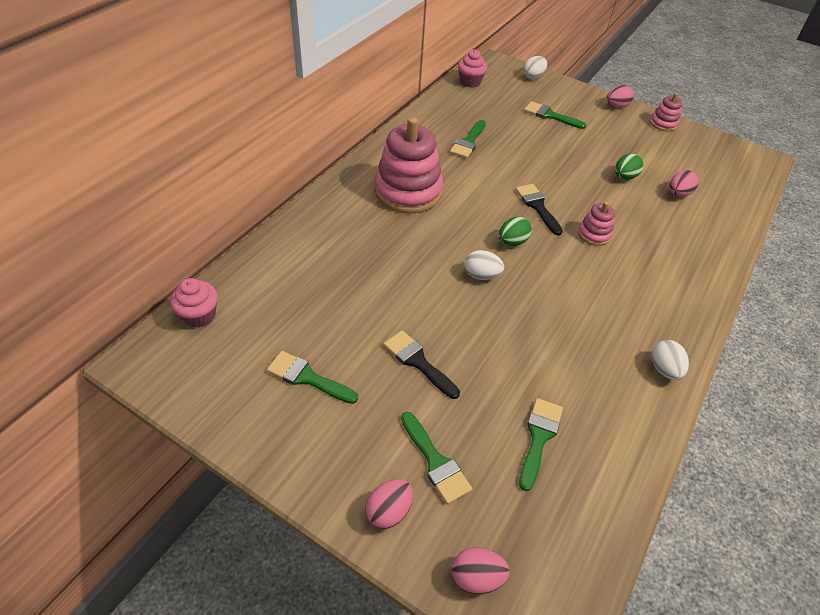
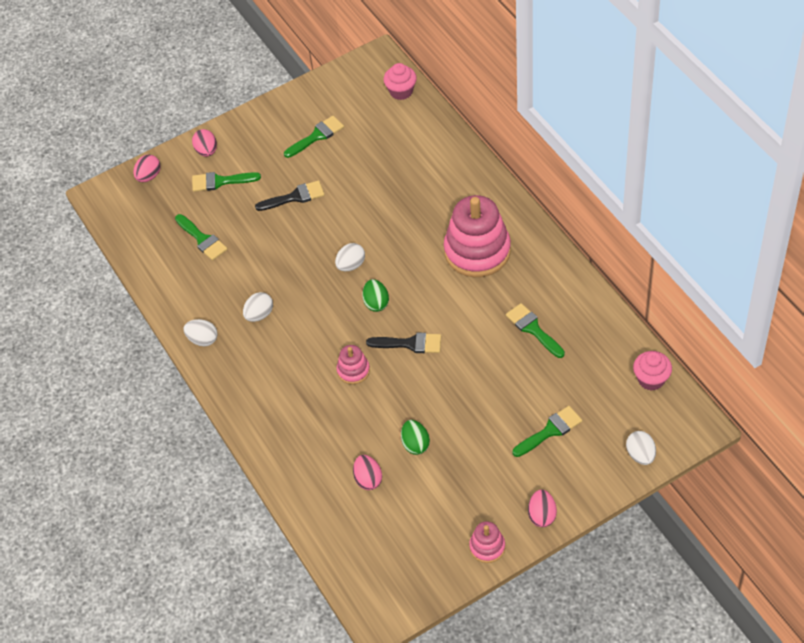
camera: 125 degrees right, 5 degrees up
(594, 329) = (259, 314): none -> white egg

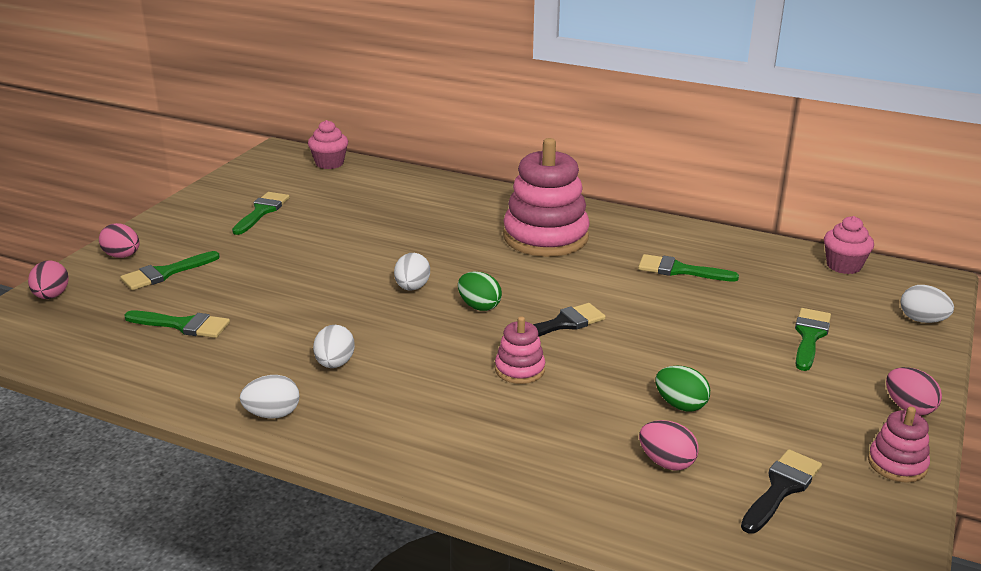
camera: 40 degrees left, 25 degrees down
(295, 197) = (281, 258): black brush -> black brush (781, 488)

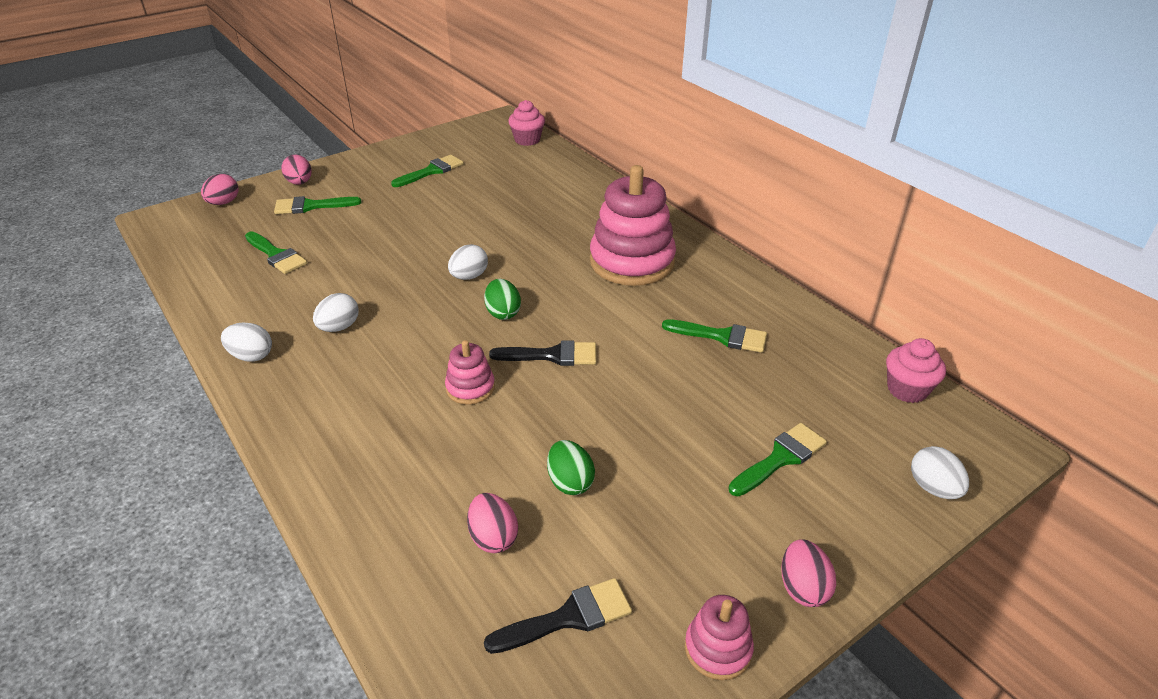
camera: 30 degrees right, 10 degrees up
(679, 270) = (722, 336): green brush -> green brush turned 150 degrees clockwise

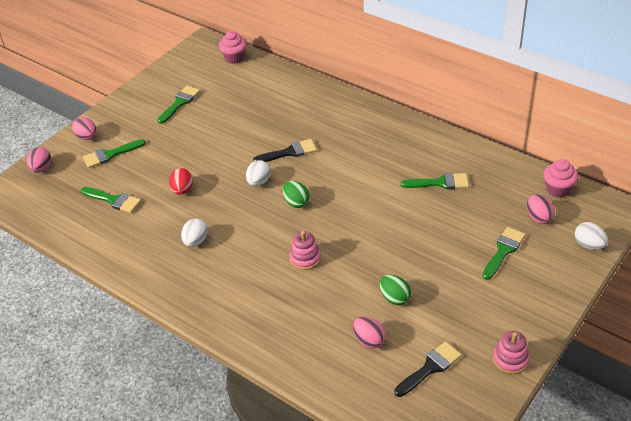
camera: 15 degrees left, 5 degrees up
(251, 356) = (151, 276): white egg -> none
(367, 263) = (182, 190): none -> red egg
(552, 355) = (343, 223): black brush -> black brush (289, 152)
(632, 262) = (360, 143): pink stacking toy -> none
(803, 588) = (540, 317): pink egg -> pink egg (538, 217)

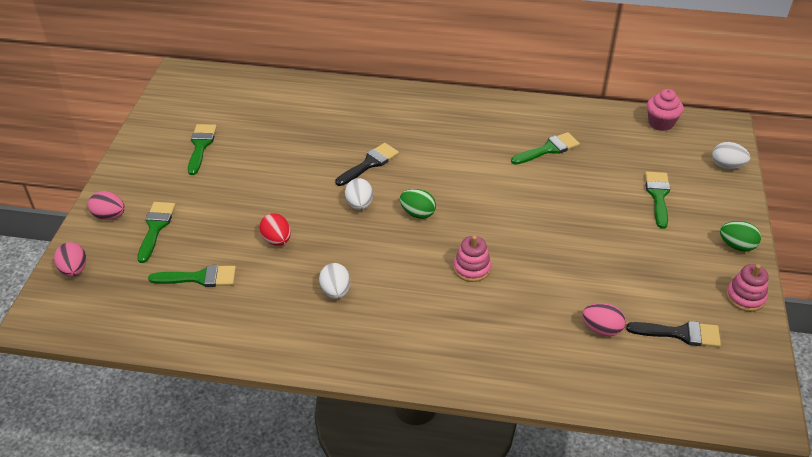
camera: 30 degrees left, 0 degrees up
(110, 155) = (155, 227): green brush -> green brush turned 150 degrees clockwise
(234, 58) = (230, 81): pink cupcake -> none
(394, 298) = (593, 277): green egg -> green egg (736, 246)
(430, 368) = (680, 334): black brush -> black brush turned 75 degrees clockwise
(538, 217) = (664, 154): pink egg -> none

